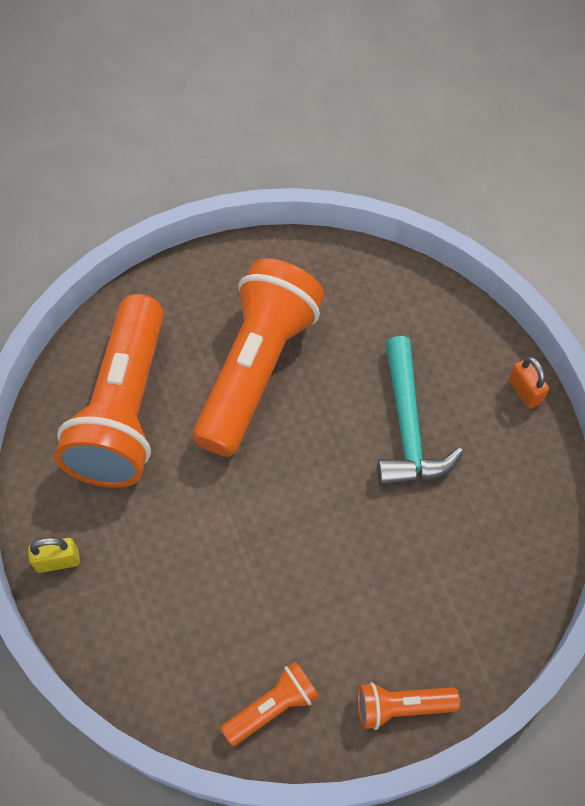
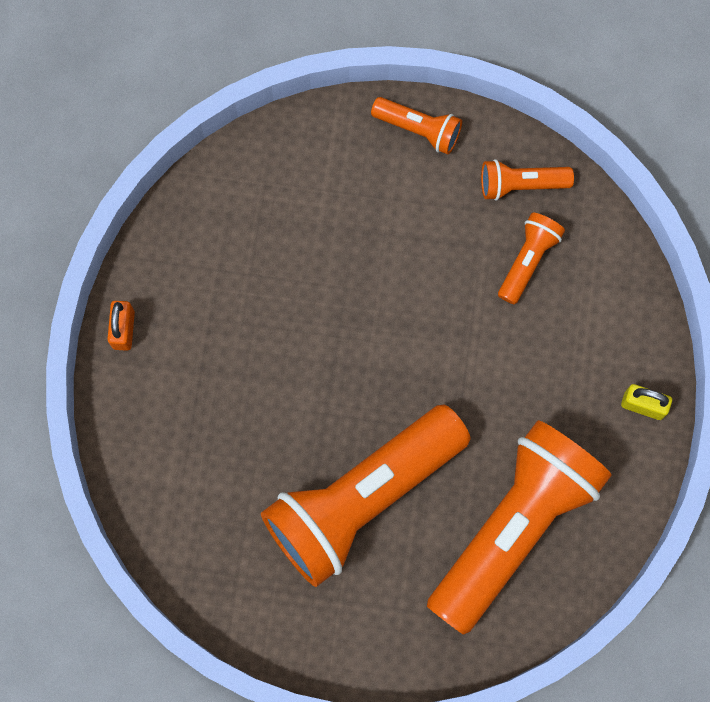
camera: 150 degrees left, 15 degrees up
(226, 635) = (528, 260): none -> orange flashlight
(407, 426) = (256, 357): turquoise hammer -> none

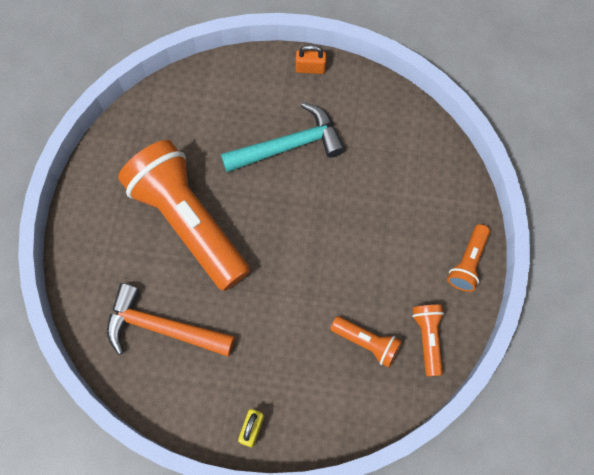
camera: 90 degrees right, 5 degrees down
(247, 360) = (289, 146): none -> turquoise hammer
(514, 527) = (162, 327): orange flashlight -> orange hammer

